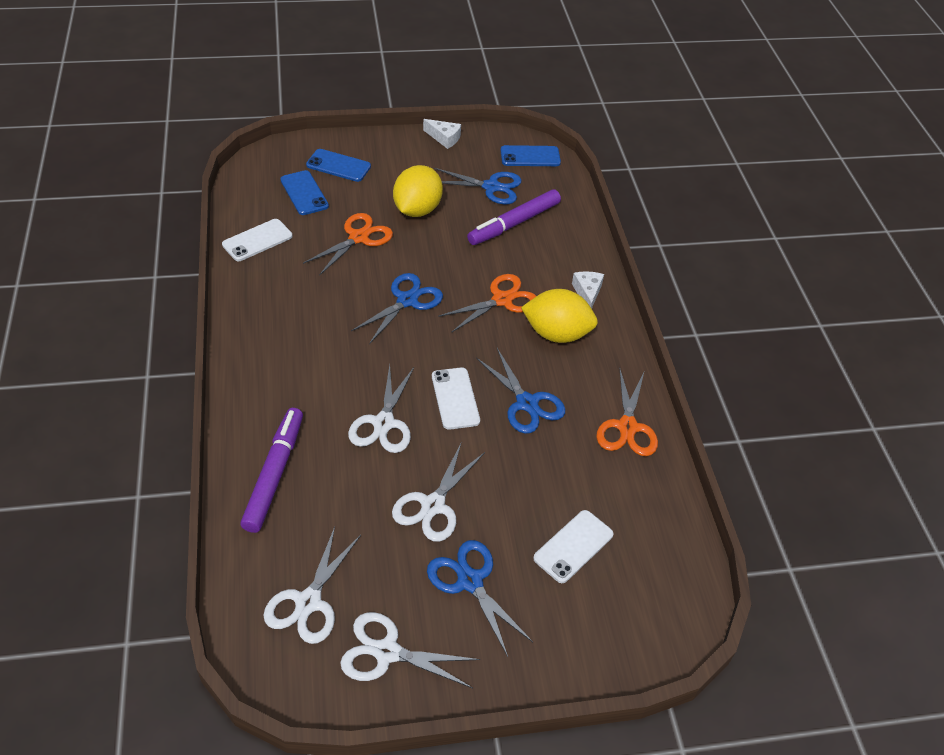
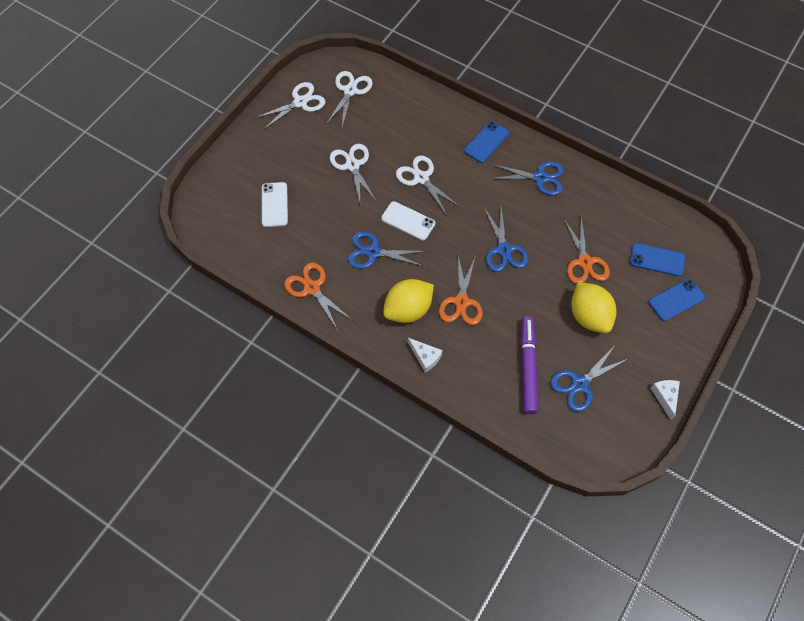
camera: 135 degrees right, 15 degrees up
(257, 240) = (623, 206): white phone -> none
(274, 474) = (431, 117): purple marker -> none
(308, 602) = (350, 91): white scissors -> white scissors turned 45 degrees clockwise
(444, 138) = (665, 397): white cheese -> white cheese turned 105 degrees clockwise
(470, 581) = (300, 152): blue scissors -> blue scissors (539, 178)
(530, 156) = (598, 443): blue phone -> blue phone (486, 142)

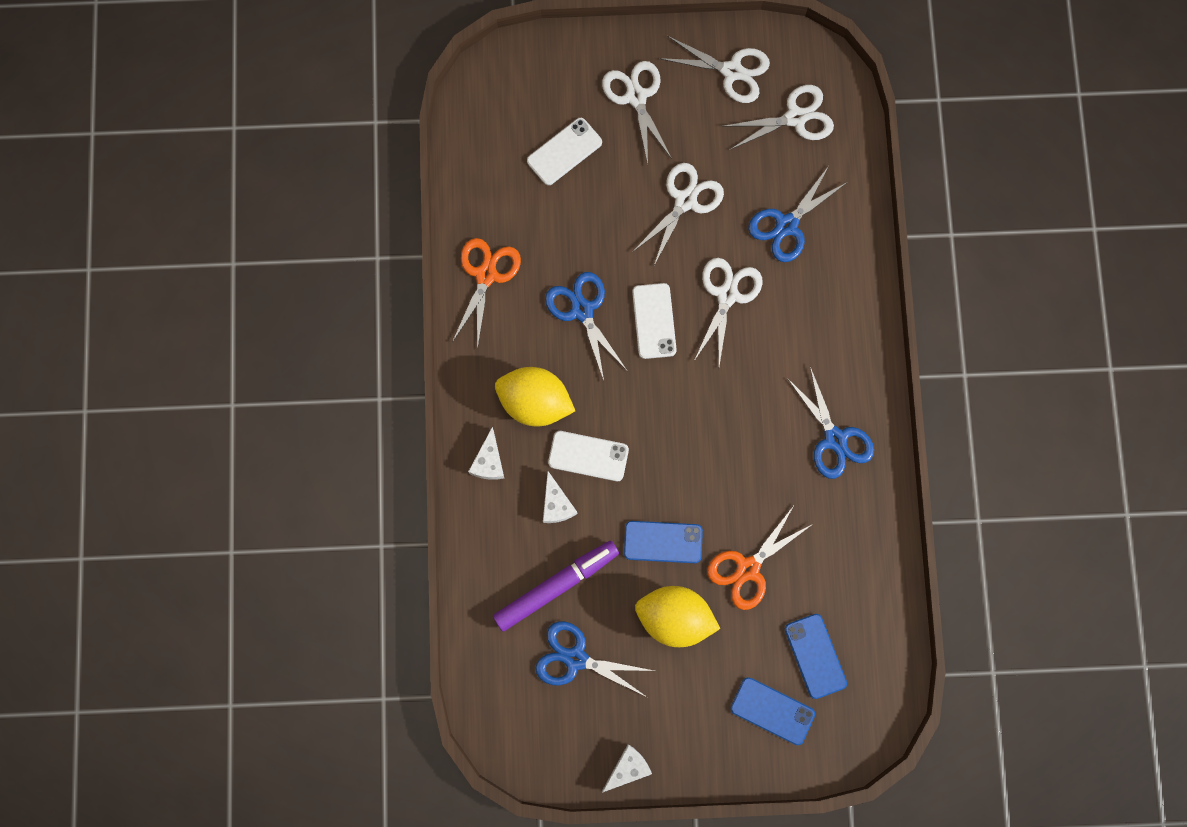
camera: 55 degrees right, 15 degrees up
(274, 152) = (636, 97): none -> white scissors
(461, 302) = (588, 456): orange scissors -> white phone
(478, 336) = (556, 504): none -> white cheese
(486, 142) = (841, 338): blue phone -> blue phone (663, 542)
(504, 250) = (695, 460): blue scissors -> blue scissors (787, 225)
(589, 316) = (674, 617): yellow lemon -> yellow lemon turned 75 degrees clockwise

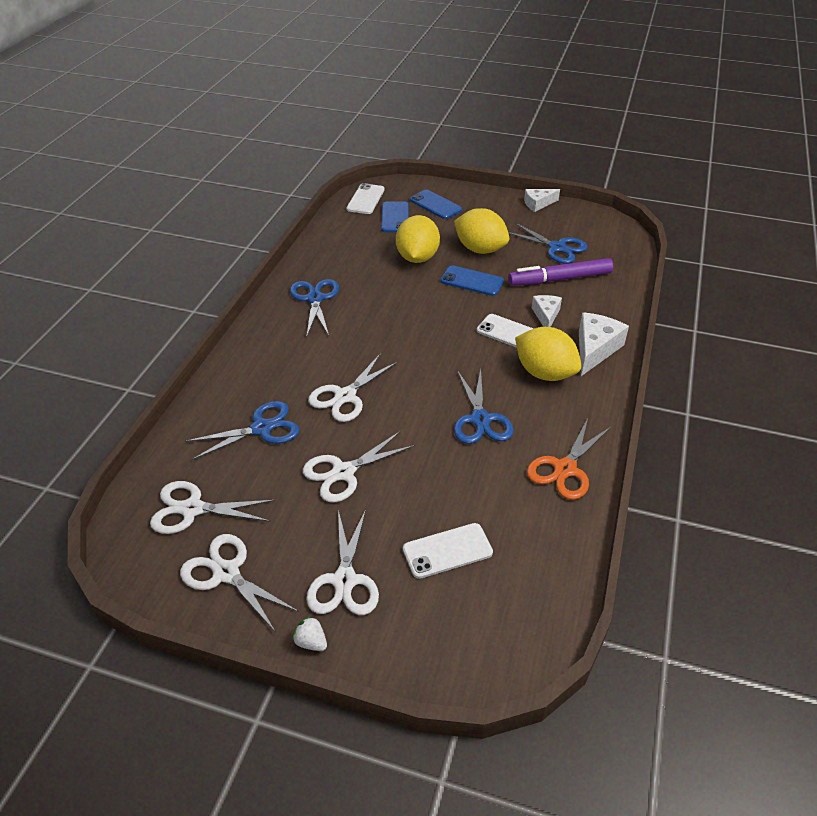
camera: 160 degrees left, 35 degrees down
(489, 461) = (595, 349): white cheese -> white cheese, size x1.59
(638, 40) = (311, 642): none -> white strawberry
(654, 321) = (418, 396): white phone -> white phone (366, 199)
(748, 568) = (417, 258): orange scissors -> yellow lemon

